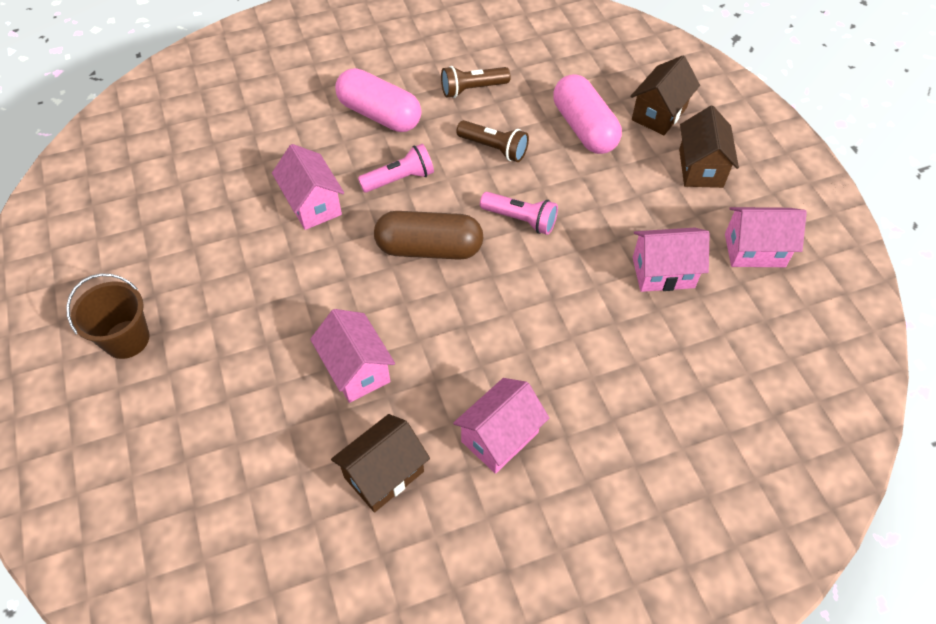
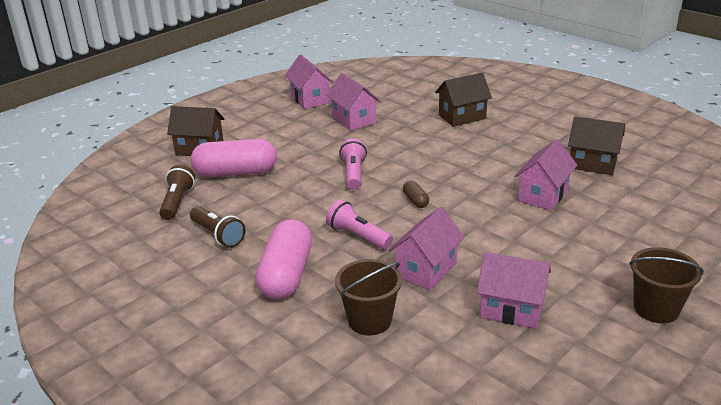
camera: 115 degrees left, 25 degrees down
(282, 143) = (369, 320): none -> brown bucket
(429, 248) = (415, 201): brown capsule -> brown capsule, size x0.44
(494, 148) = (287, 204): brown flashlight -> brown flashlight (177, 202)
(499, 437) = (523, 138): pink house -> pink house (511, 309)
(584, 128) = (236, 173): pink capsule -> pink capsule turned 45 degrees clockwise
(701, 168) = (249, 125): brown house -> brown house (462, 117)

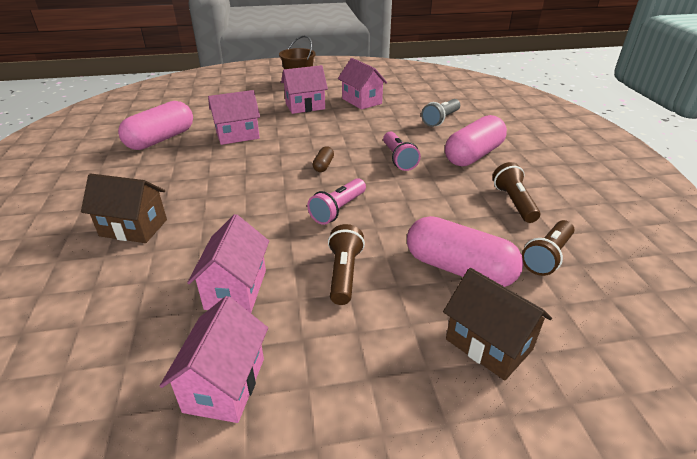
camera: 145 degrees left, 5 degrees up
(304, 145) = (344, 273): none -> brown flashlight
(369, 320) = (441, 120): brown bucket -> grey flashlight
(426, 270) = (380, 127): pink house -> pink house (305, 106)
(592, 164) = (161, 139): brown house -> pink capsule

